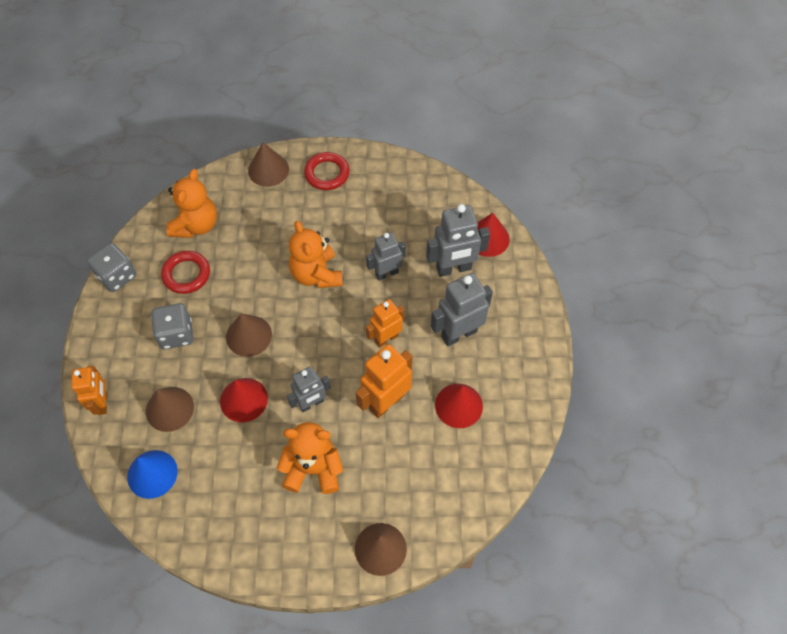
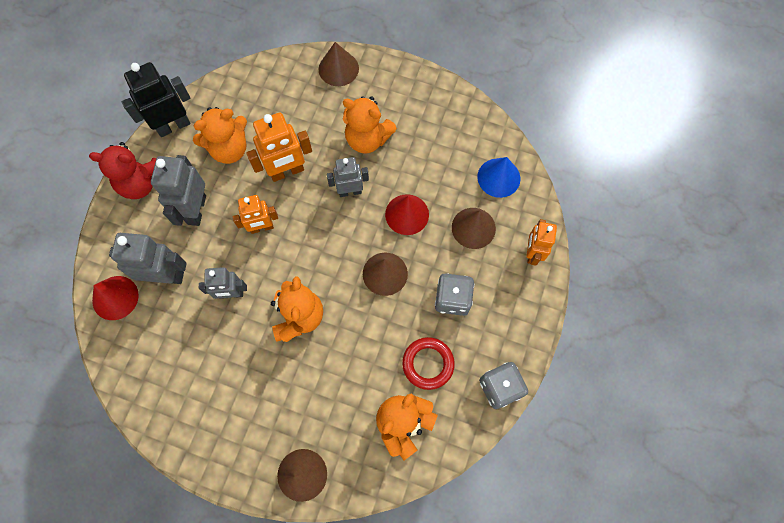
camera: 160 degrees left, 10 degrees up
(327, 173) = (239, 443): red ring -> none
(458, 334) = (196, 210): grey robot -> grey robot turned 105 degrees clockwise
(459, 405) = (229, 149): red cone -> orange teddy bear
(527, 341) = (141, 183): none -> red teddy bear
(531, 410) = (173, 126): none -> black robot

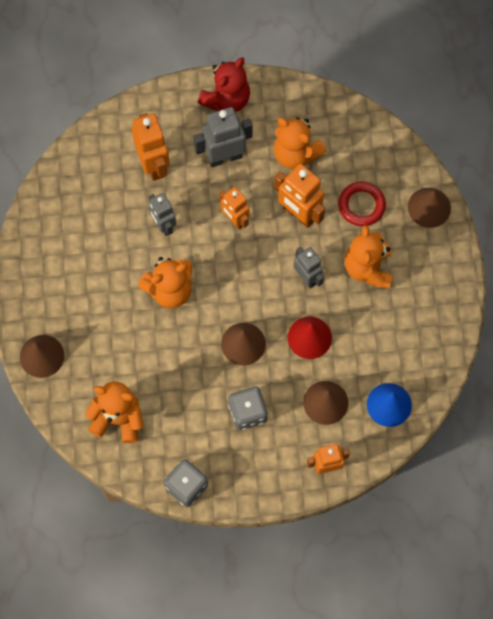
camera: 65 degrees right, 0 degrees up
(115, 297) = (116, 135): red cone -> none
(141, 183) = (226, 99): red teddy bear -> red teddy bear turned 120 degrees counterclockwise
(166, 276) = (154, 165): grey robot -> orange robot
(173, 126) = (294, 95): black robot -> none
(428, 364) = (179, 416): red ring -> red ring (361, 205)

